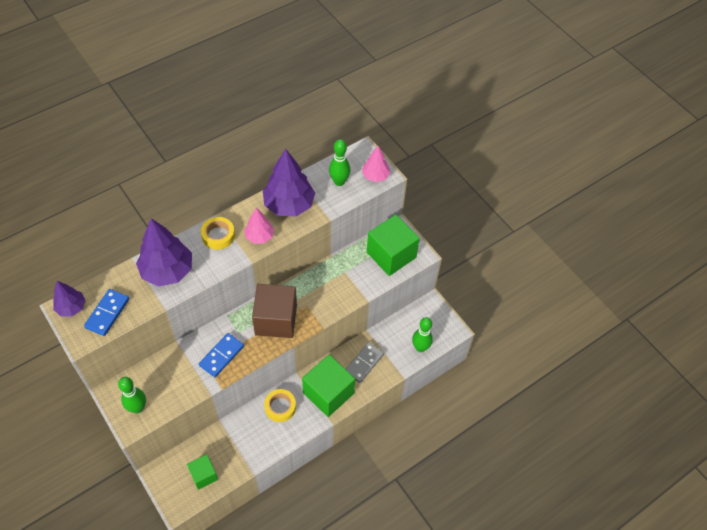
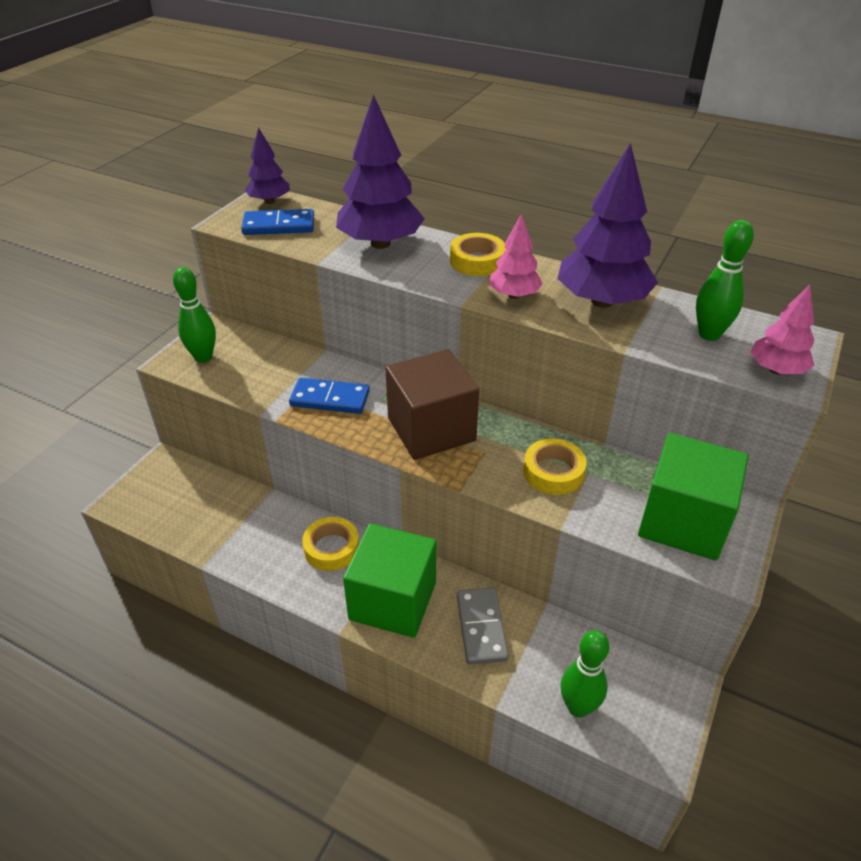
camera: 65 degrees right, 15 degrees down
(204, 475) = (178, 510): green cube -> none
(335, 285) = (553, 472): none -> yellow tape
(364, 363) = (481, 627): grey domino -> grey domino turned 75 degrees clockwise

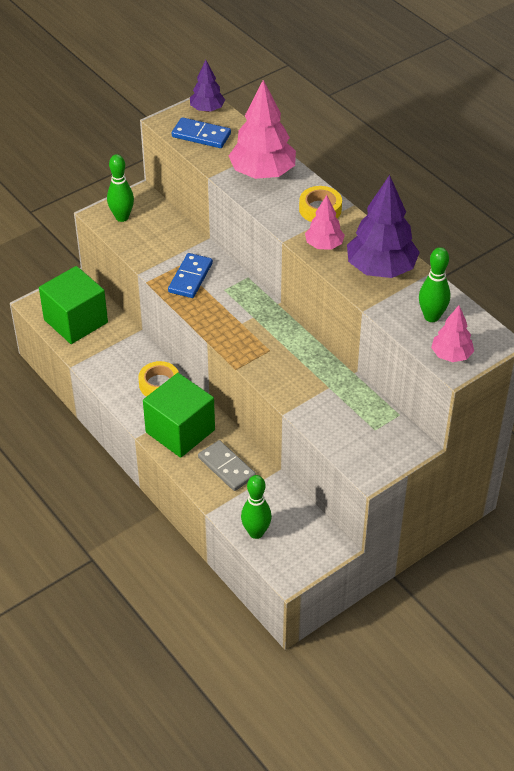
camera: 25 degrees right, 5 degrees up
(330, 399) = (190, 277): blue domino -> blue domino turned 75 degrees clockwise
(380, 243) = (262, 173): purple tree -> pink tree
(431, 429) = (244, 322): brown cube -> none
(481, 627) = (227, 467): grey domino -> grey domino turned 60 degrees counterclockwise
(553, 472) = (305, 378): yellow tape -> none
(683, 521) = (365, 437): green cube -> green cube (76, 321)

